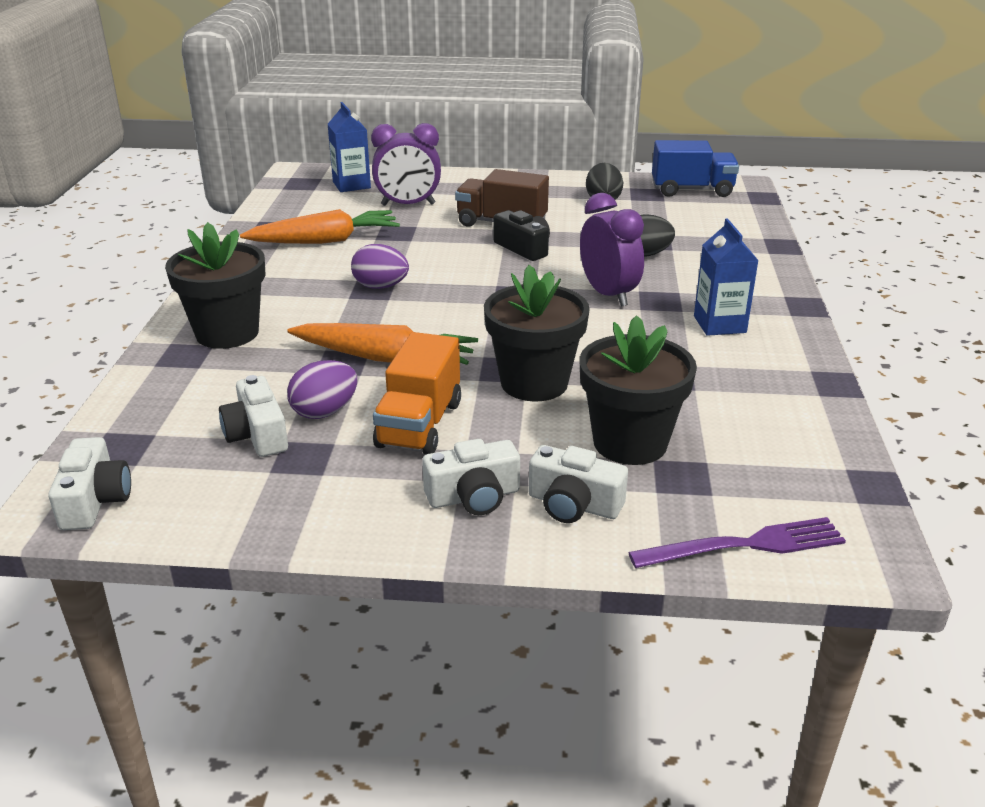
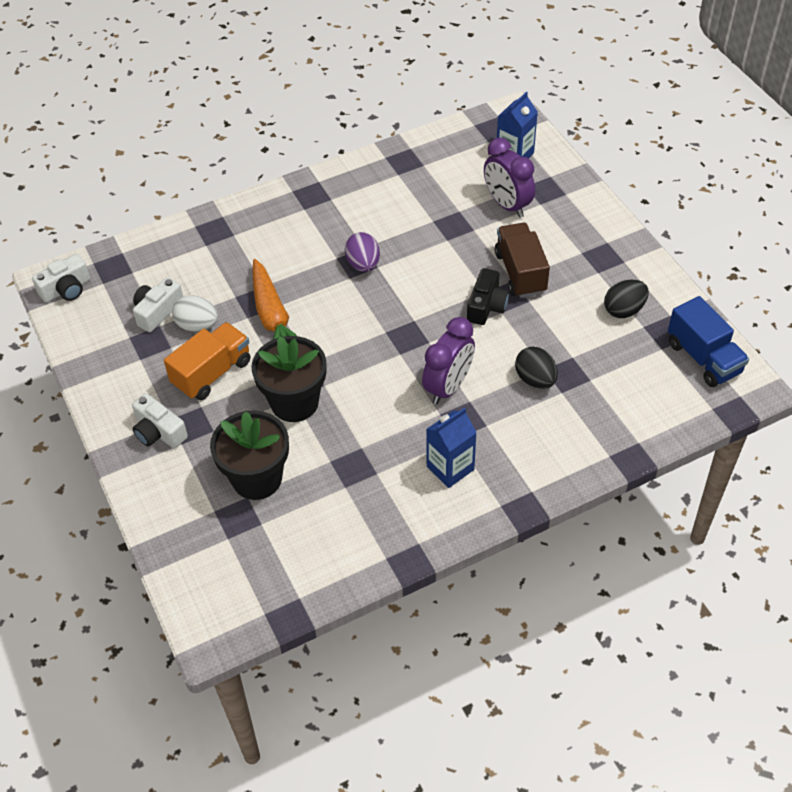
camera: 60 degrees right, 20 degrees up
(227, 333) = (250, 232): black flower pot -> none
(324, 412) = (197, 325): purple egg -> white egg
(325, 241) = (407, 198): orange carrot -> none
(419, 424) = (212, 373): orange truck -> orange truck turned 150 degrees clockwise
(573, 504) = (178, 478): white camera -> none
(745, 545) = (187, 570): purple fork -> none

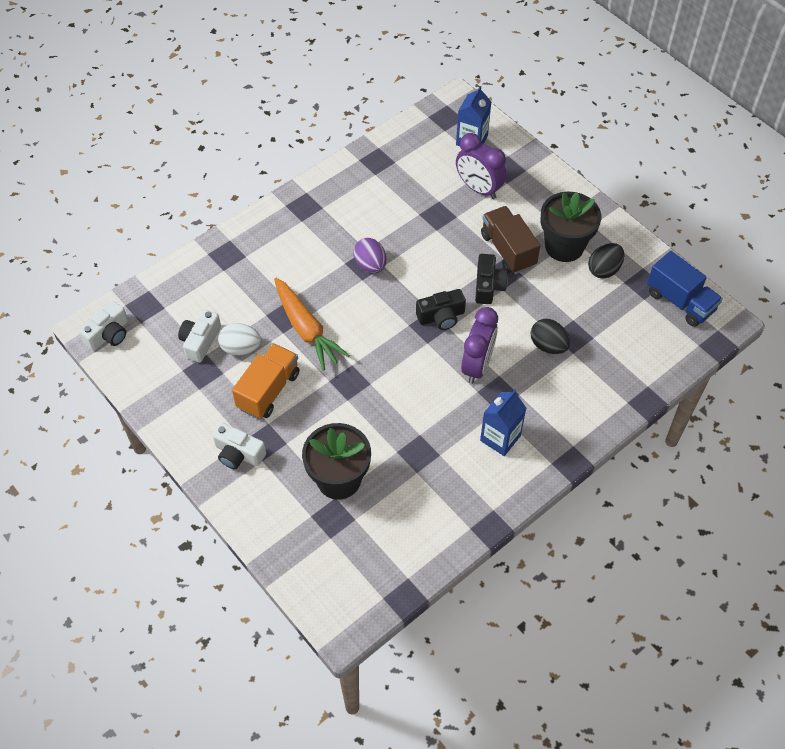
camera: 15 degrees left, 5 degrees up
(294, 402) = (349, 404): black flower pot -> black flower pot (564, 246)
(424, 329) = (441, 317): none -> black camera

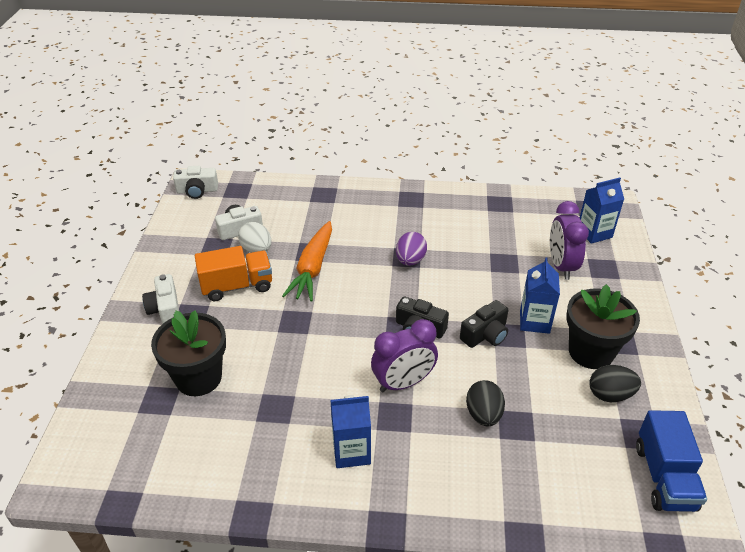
camera: 45 degrees right, 15 degrees down
(508, 250) = (534, 321): brown truck -> blue carton

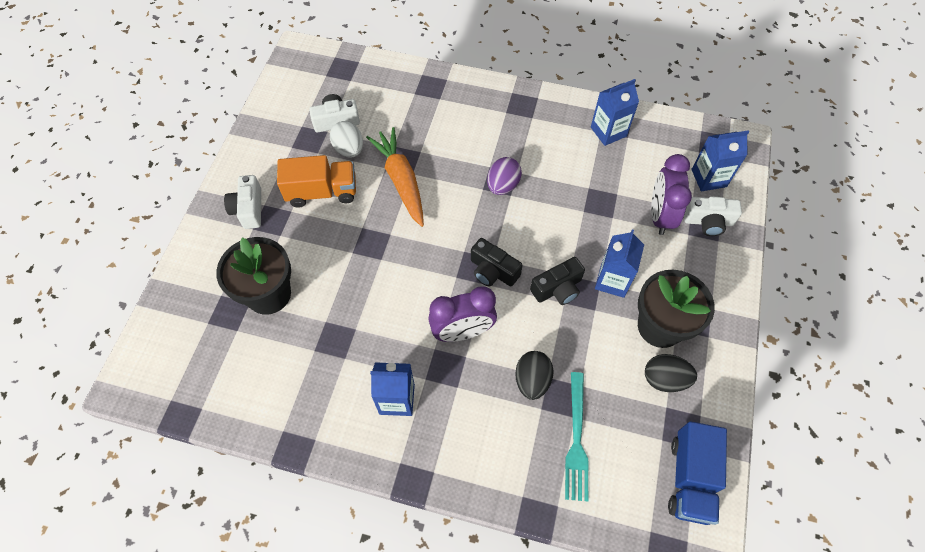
camera: 10 degrees right, 20 degrees up
(197, 191) = (301, 64): white camera -> white camera (708, 221)
(313, 268) = (401, 181): orange carrot -> orange carrot turned 135 degrees clockwise
(494, 209) = (608, 132): none -> blue carton
(543, 460) = (576, 440): none -> turquoise fork

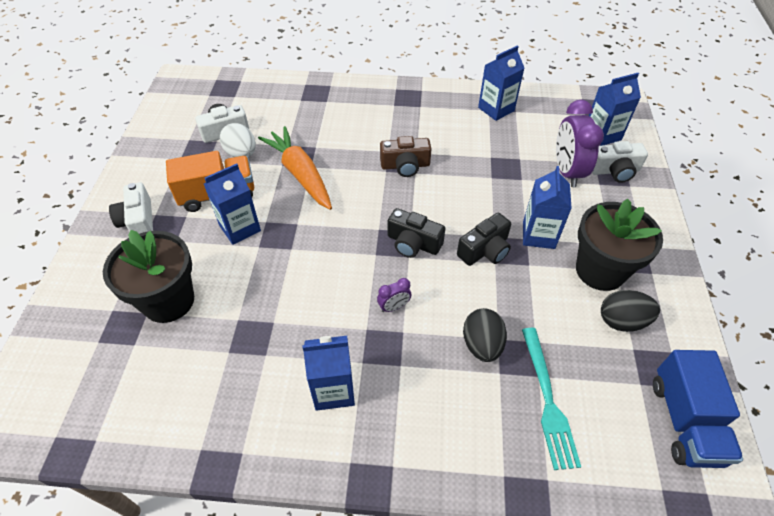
camera: 10 degrees left, 10 degrees down
(338, 230) = (240, 228): none -> blue carton
(462, 332) = (394, 307): purple clock -> purple clock, size x0.47
(503, 185) = (405, 165): purple egg -> brown camera

